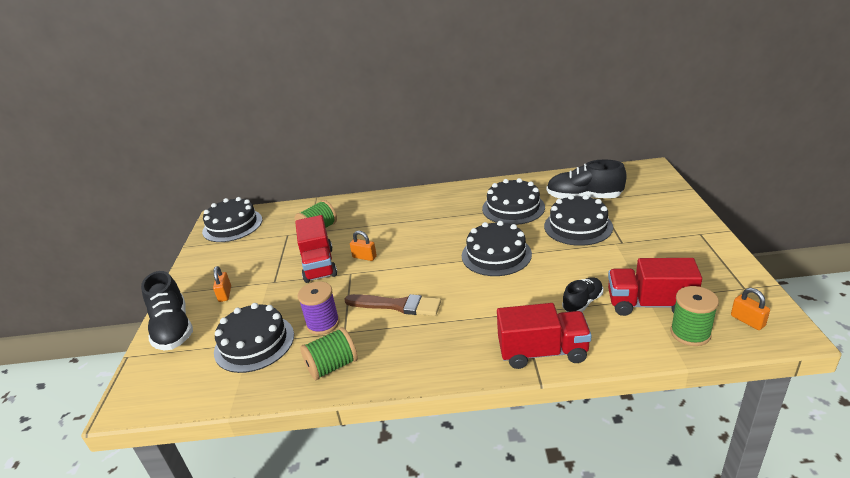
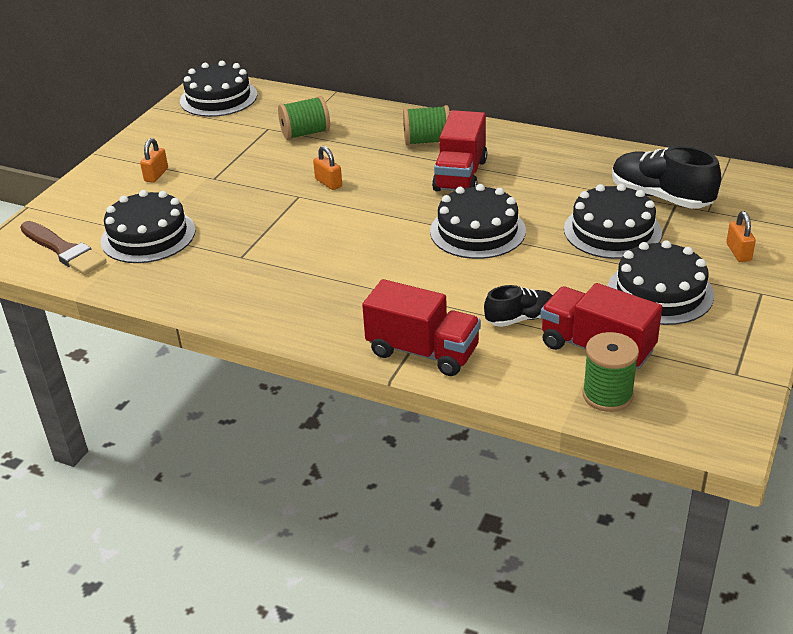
camera: 25 degrees right, 5 degrees up
(173, 329) = (84, 194): black shoe -> none
(319, 265) = (273, 175): red truck -> red truck (460, 175)
(323, 323) = (227, 240): purple spool -> none
(332, 366) = (203, 285): green spool -> green spool (427, 141)
(397, 305) = (317, 248): brown brush -> brown brush (64, 250)
(513, 208) = (556, 181): black cake -> black cake (660, 292)
(747, 321) = (692, 408): orange padlock -> orange padlock (738, 252)

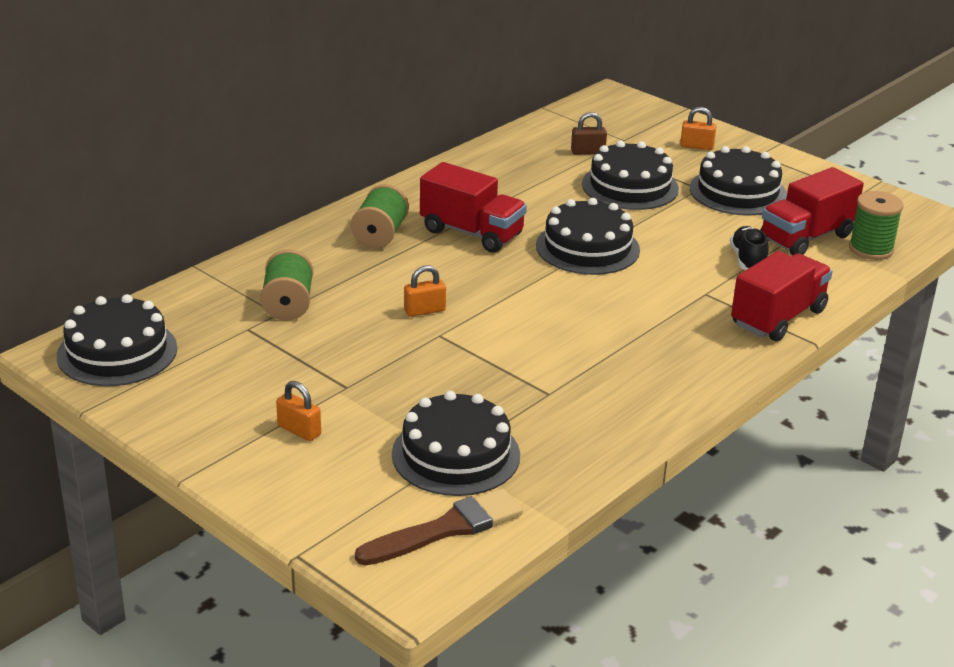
camera: 75 degrees left, 5 degrees down
(660, 197) = (588, 152): black shoe -> brown padlock

